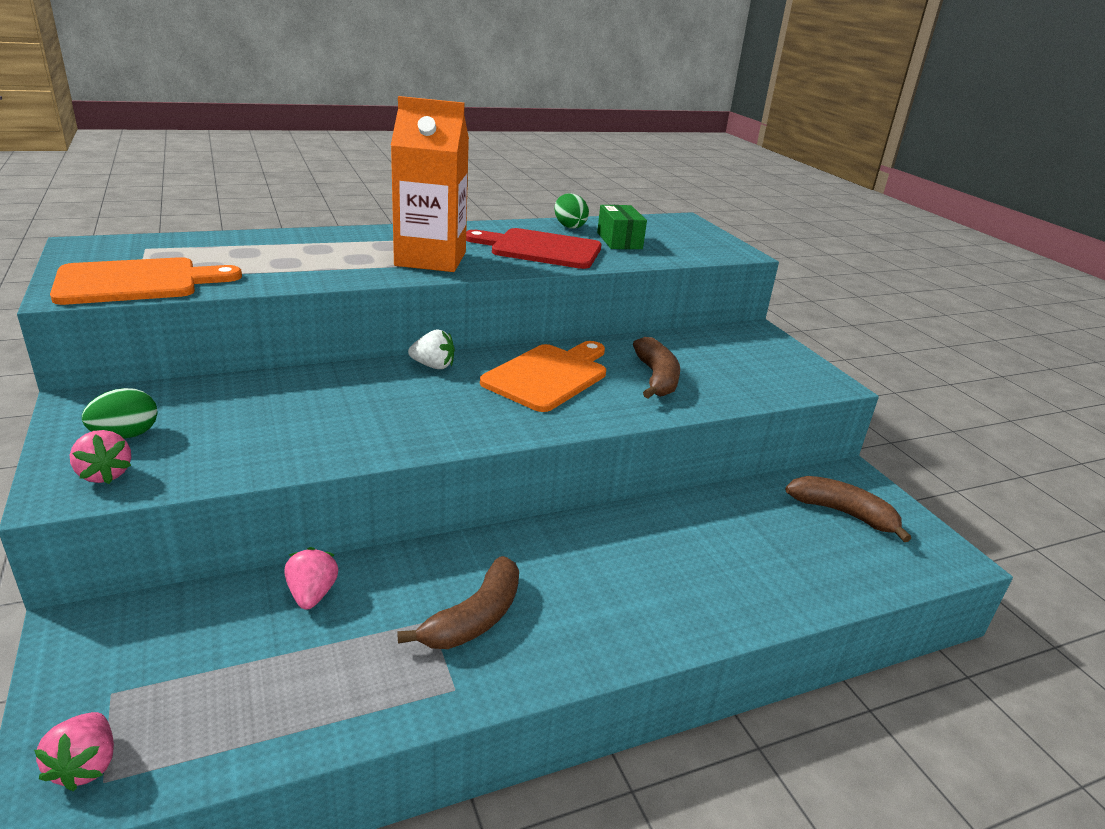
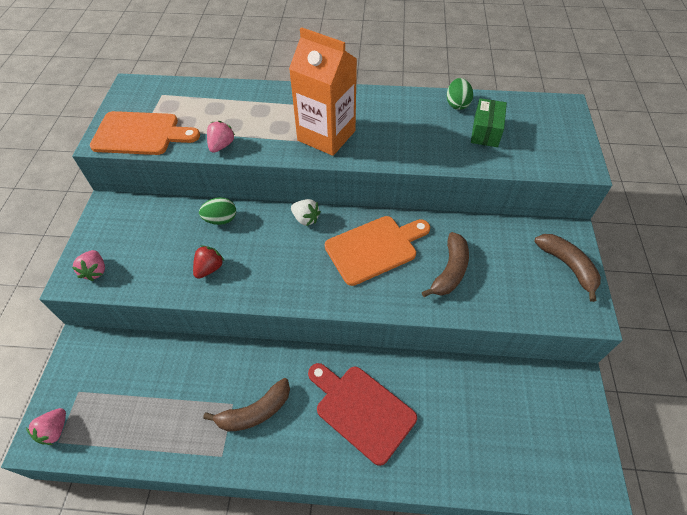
camera: 30 degrees right, 25 degrees up
(126, 435) = (116, 241): green egg -> green egg (221, 219)
(312, 594) = (185, 362): pink strawberry -> pink strawberry (221, 145)
(319, 434) = (209, 268): none -> red strawberry
(540, 249) = (414, 134): red cutting board -> red cutting board (361, 409)
(842, 513) = (540, 415): brown banana -> brown banana (567, 266)

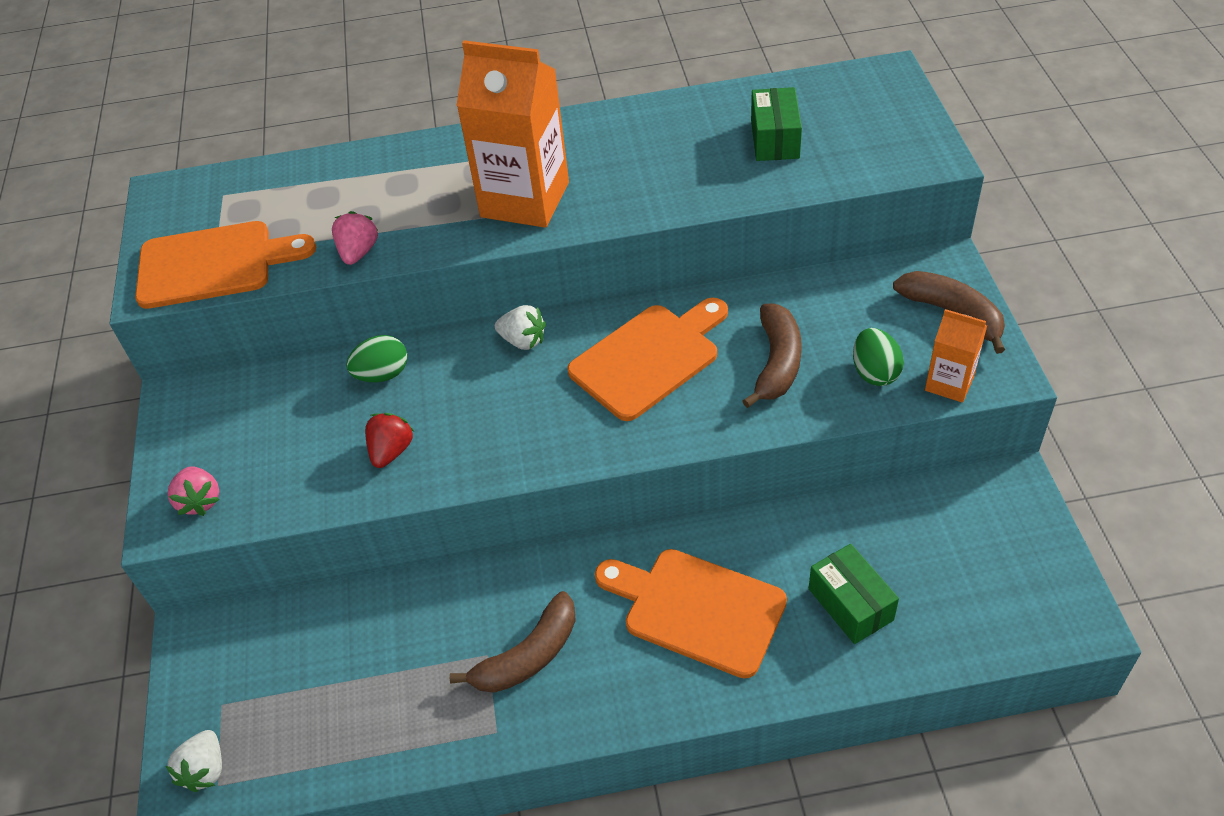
camera: 10 degrees left, 5 degrees down
(55, 430) = (205, 770): pink strawberry -> white strawberry
(361, 409) = (697, 609): red cutting board -> orange cutting board
(455, 434) = (850, 604): none -> green box
(457, 104) = (718, 107): green egg -> green egg (874, 372)
(554, 312) = (949, 383): none -> orange carton

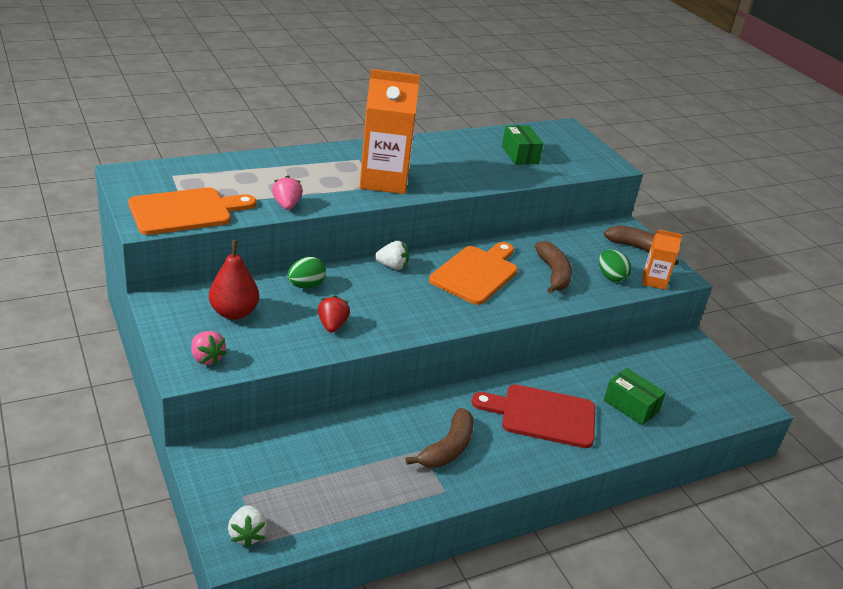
camera: 25 degrees left, 15 degrees down
(265, 421) = (234, 313): none -> red pear
(697, 609) = (542, 415): orange cutting board -> red cutting board

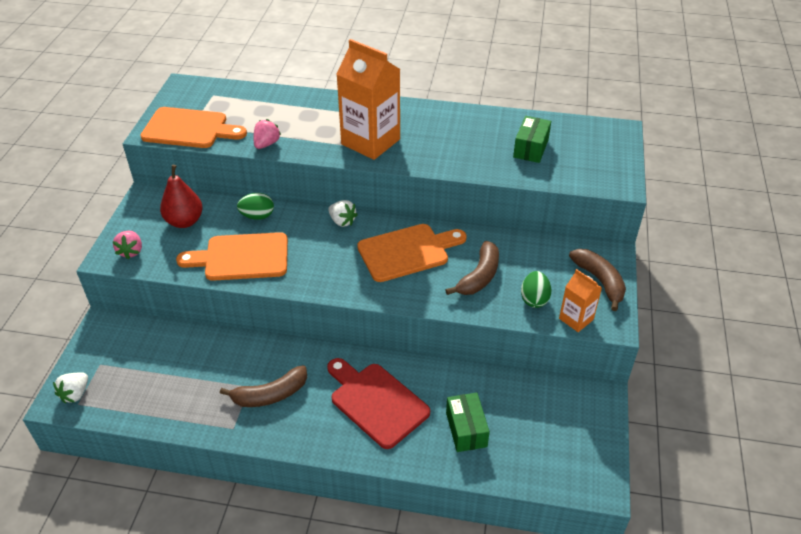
camera: 40 degrees right, 10 degrees up
(332, 325) = (241, 257): red strawberry -> orange cutting board

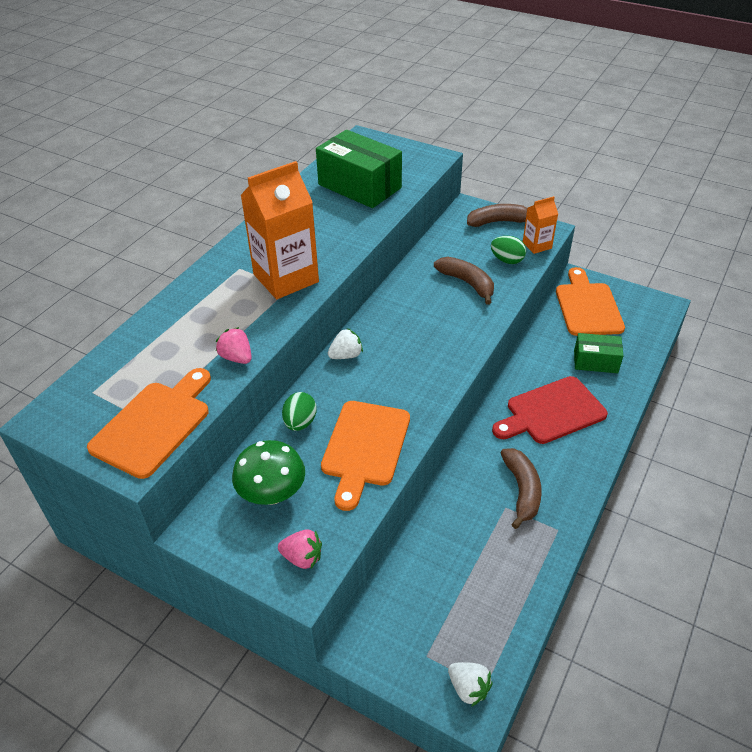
camera: 70 degrees left, 0 degrees up
(184, 221) = (272, 493): red pear -> green mushroom
(407, 252) = (414, 319): orange cutting board -> orange cutting board (587, 306)
(531, 148) = (359, 186): green box -> green box, size x1.77

